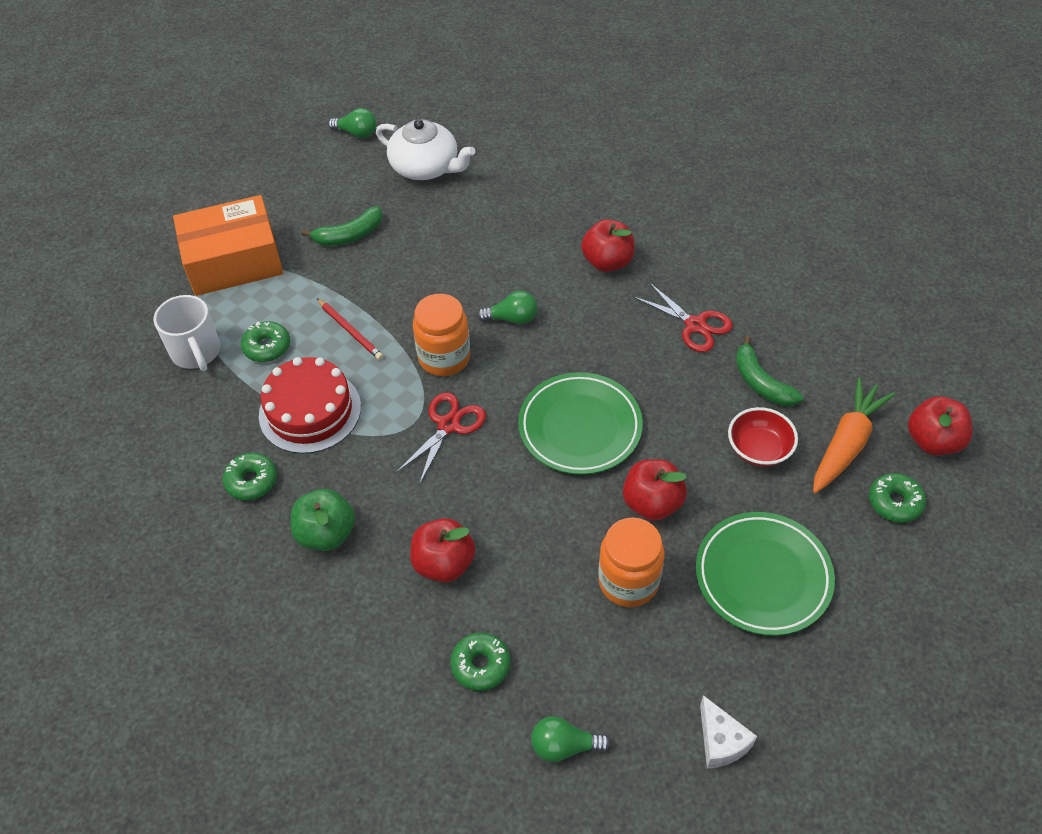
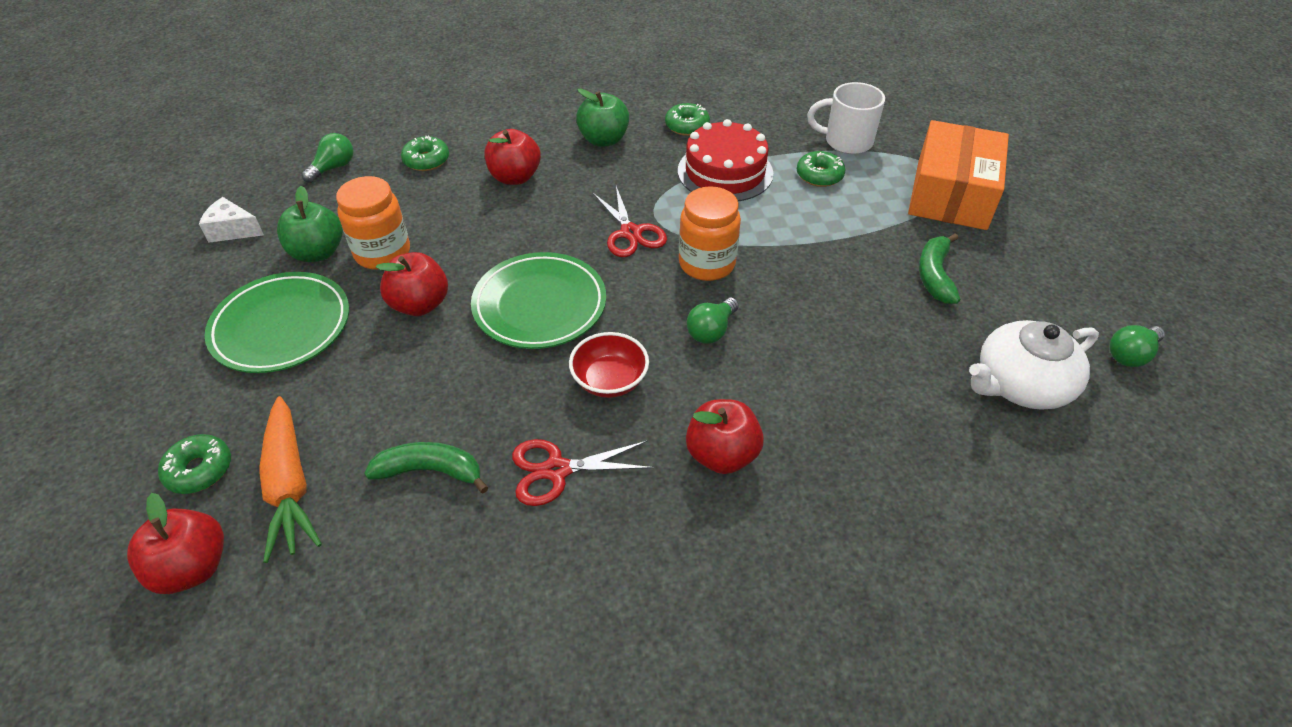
camera: 125 degrees right, 5 degrees down
(350, 331) = (795, 224): red pencil -> none
(674, 634) = (318, 252): none -> green apple
(759, 449) = (372, 410): red bowl -> red bowl (610, 380)

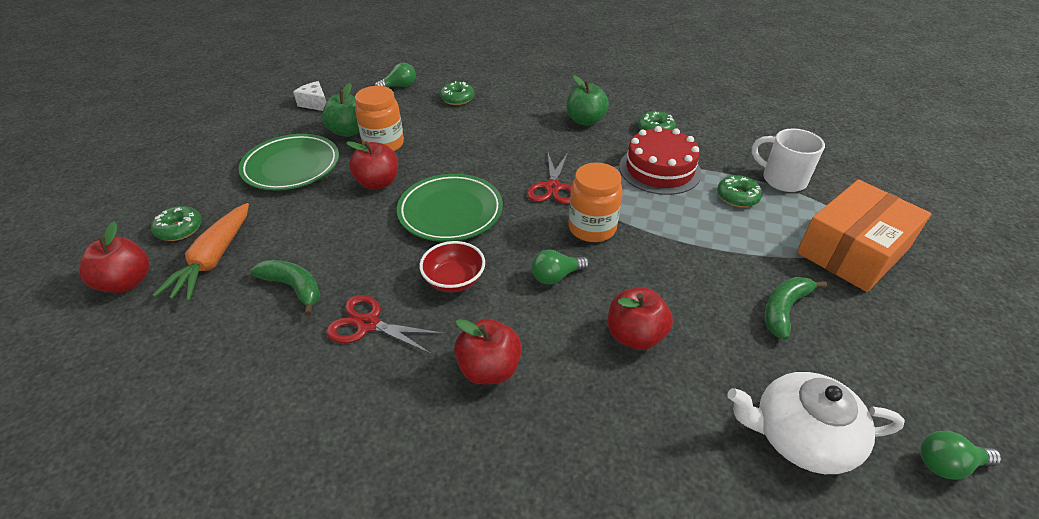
camera: 30 degrees right, 5 degrees down
(515, 177) = (504, 126): red apple -> red apple (635, 336)

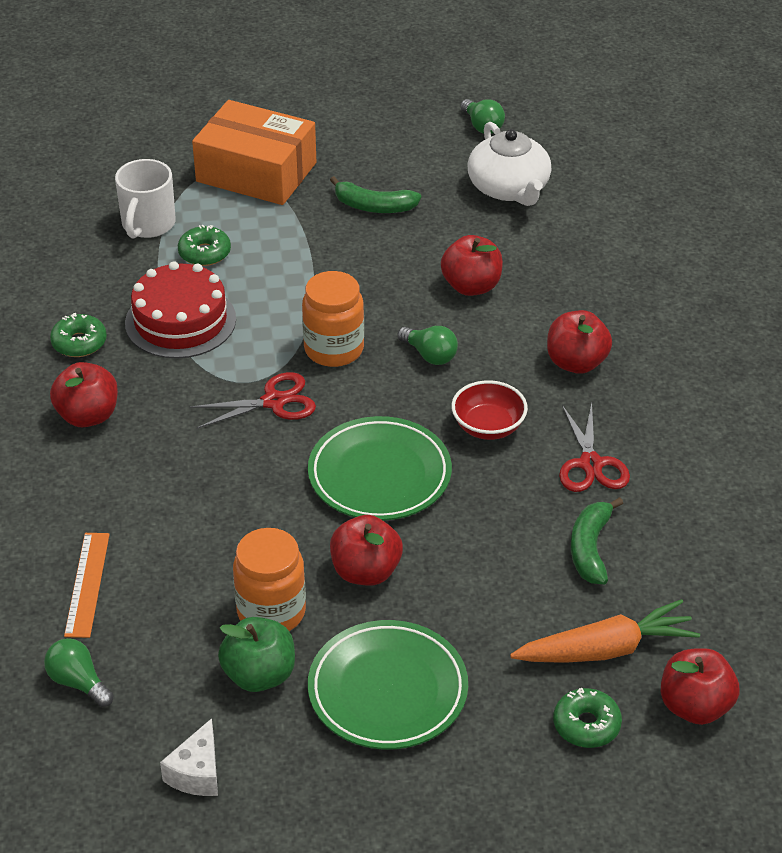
camera: 115 degrees left, 0 degrees up
(457, 98) = (87, 584): green donut -> orange ruler
(585, 121) = (88, 416): green apple -> red apple

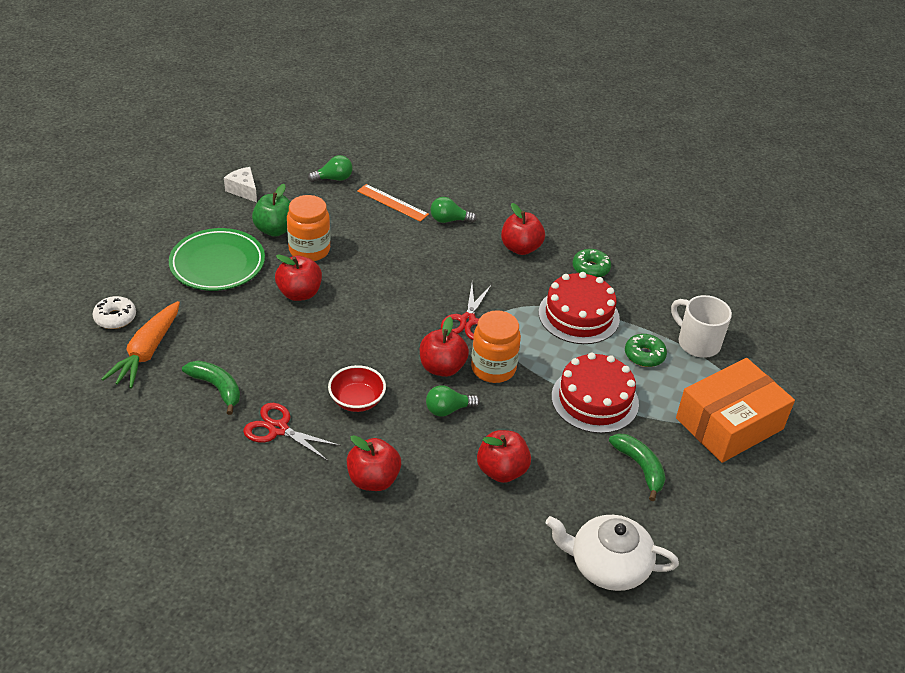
camera: 120 degrees right, 0 degrees up
(309, 263) = (595, 400): none -> red cake
(374, 206) = (640, 467): green banana -> green banana turned 105 degrees clockwise
(379, 475) = (364, 333): green plate -> none
(482, 126) = (713, 601): green light bulb -> green light bulb (449, 220)
(586, 725) = (115, 318): green donut -> white donut
(695, 706) = (74, 363): red apple -> red apple (442, 367)

